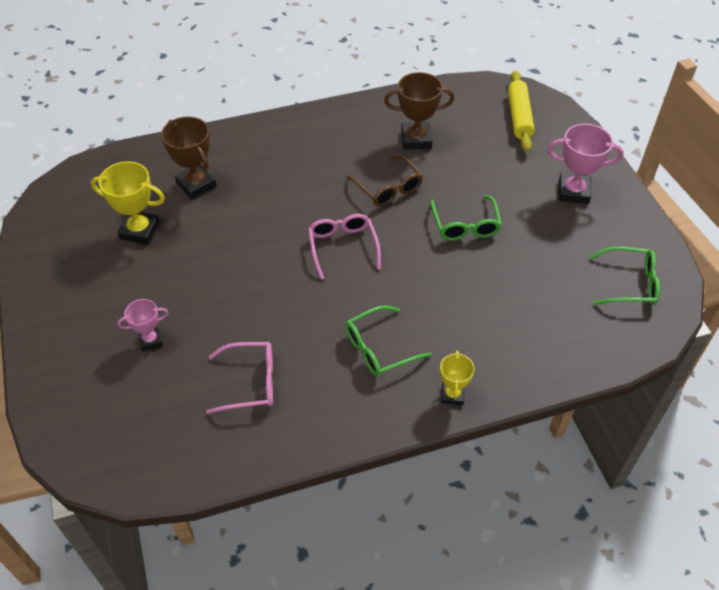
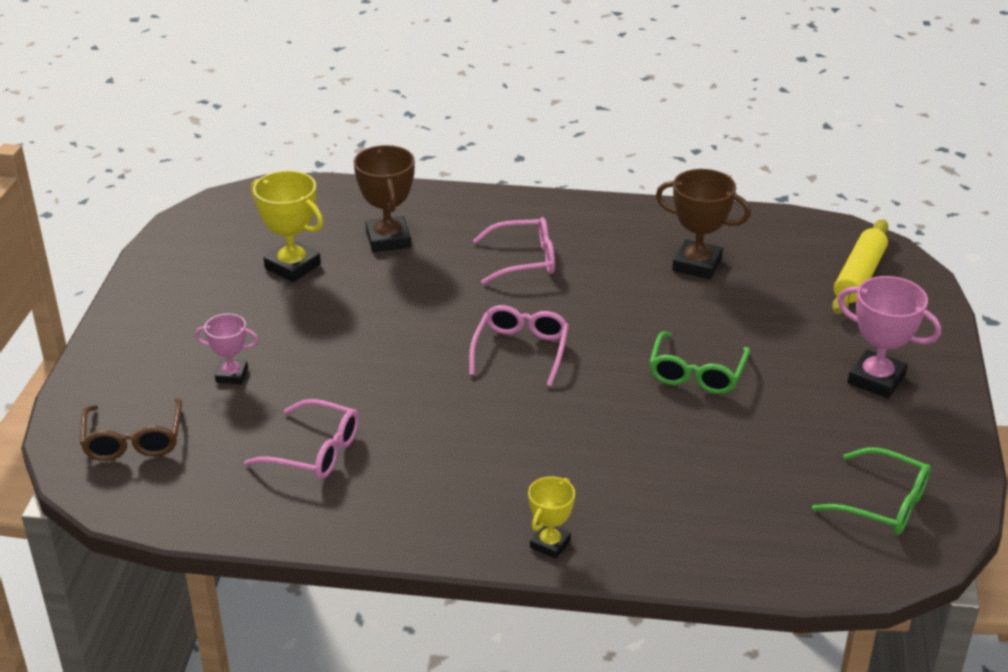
camera: 25 degrees right, 15 degrees down
(301, 172) = (524, 260): none -> pink glasses
(379, 348) = (492, 467): green glasses -> none
(388, 188) = (622, 306): brown glasses -> brown glasses (133, 440)

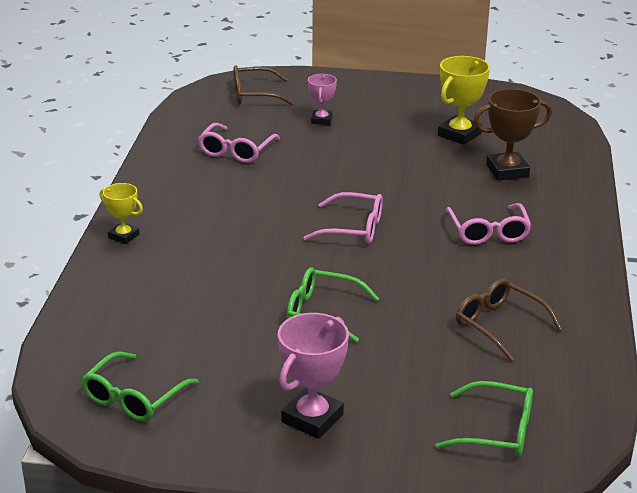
camera: 90 degrees right, 5 degrees down
(697, 265) = (499, 325): brown trophy -> brown glasses
(859, 276) = (497, 431): yellow rolling pin -> green glasses

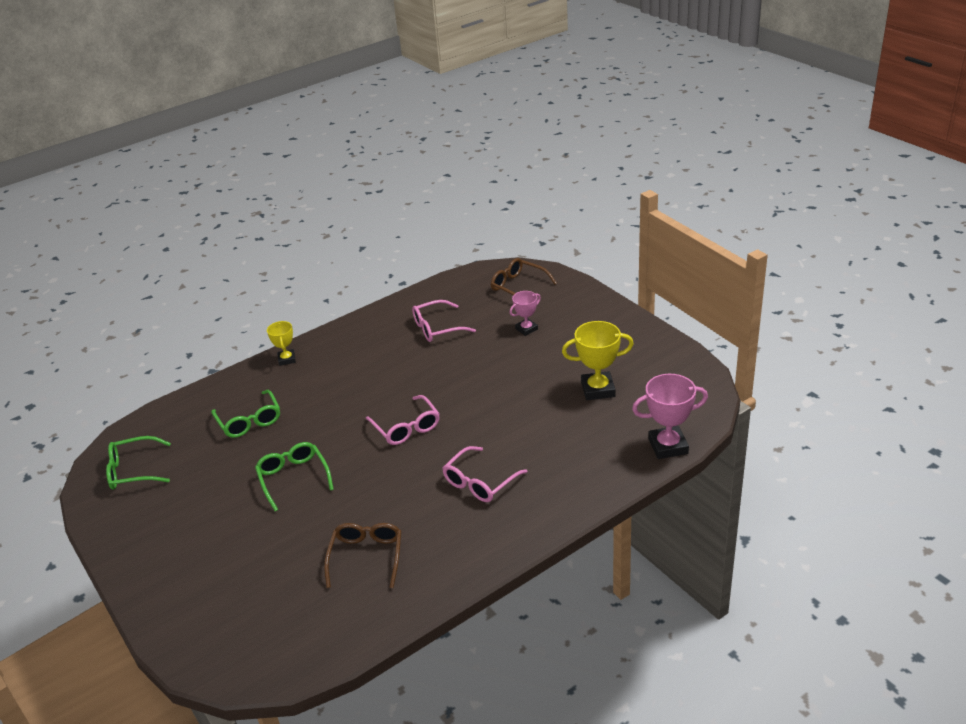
camera: 50 degrees right, 5 degrees up
(312, 418) = (178, 545): pink trophy -> pink trophy (668, 446)
(497, 431) = (241, 629): green glasses -> green glasses (249, 421)
(507, 171) = (578, 439): brown trophy -> none

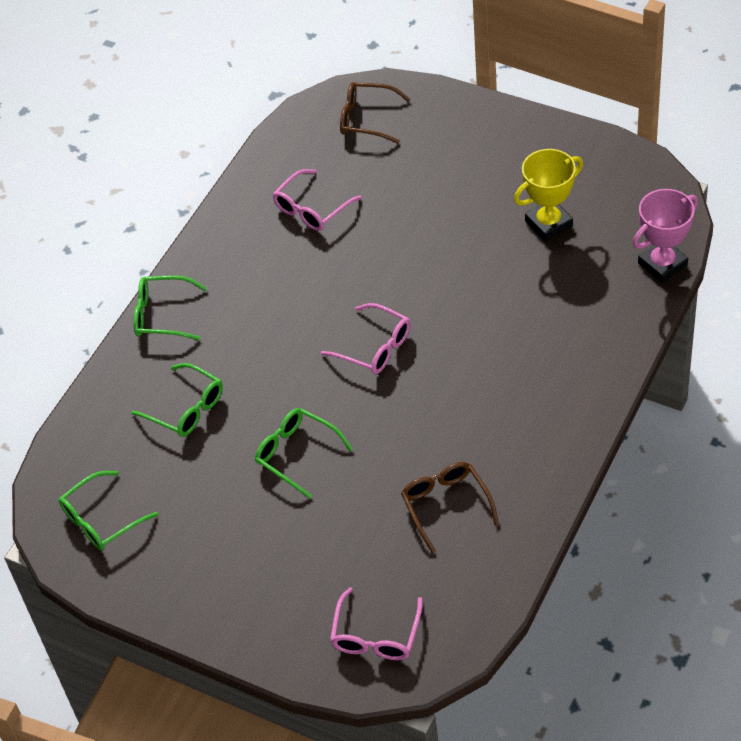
camera: 25 degrees left, 15 degrees up
(287, 359) = (162, 315): yellow trophy -> green glasses
(480, 482) = (501, 379): pink glasses -> pink glasses (376, 635)
(526, 329) = (417, 174): pink trophy -> none

